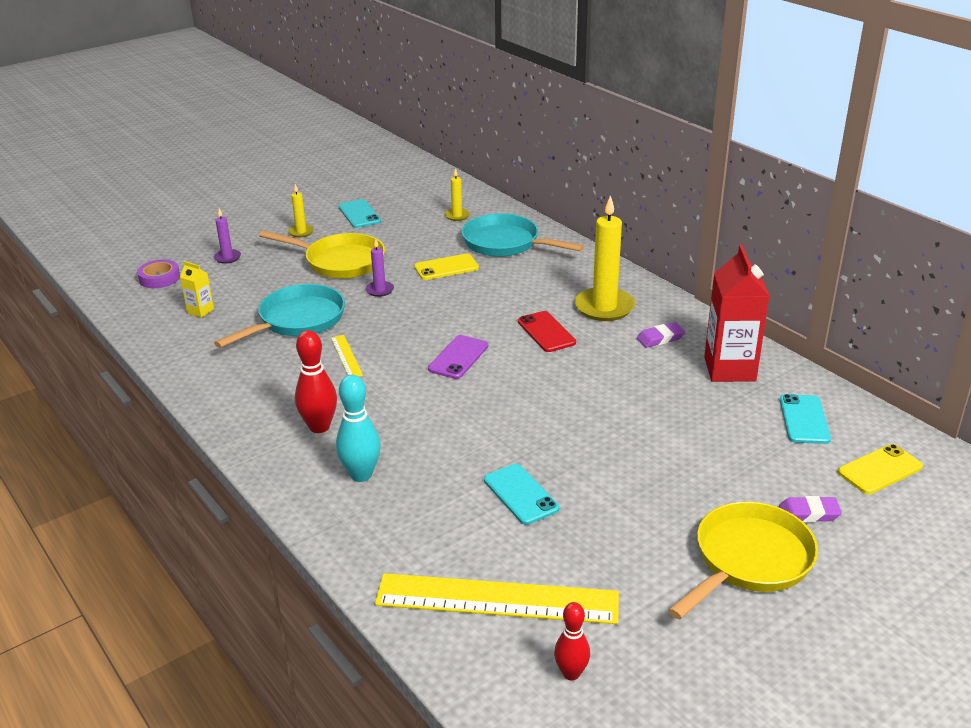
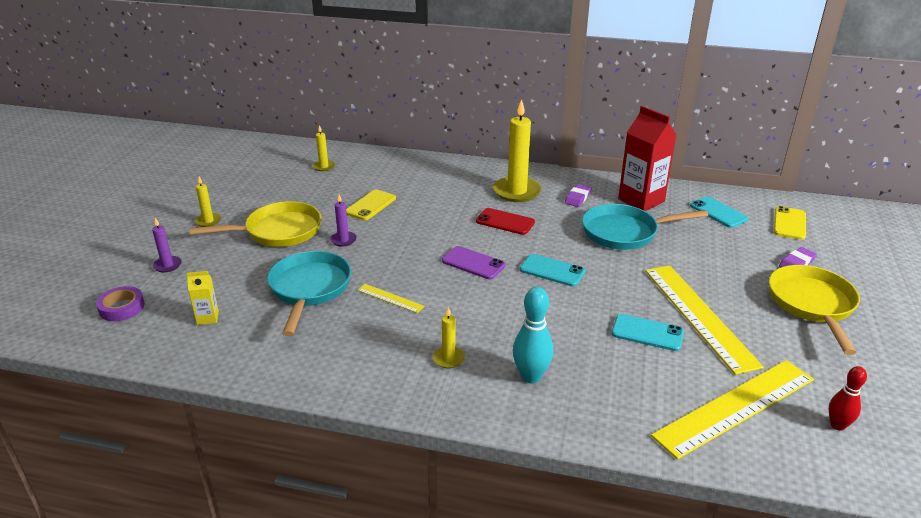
camera: 40 degrees left, 0 degrees up
(319, 427) = (448, 359): red bowling pin -> yellow candle
(359, 214) = (241, 191): turquoise phone -> turquoise phone (552, 270)
(458, 357) = (473, 263): purple phone -> purple phone turned 45 degrees counterclockwise
(505, 243) = (389, 174): turquoise pan -> turquoise pan (624, 232)
(599, 506) = (699, 316): none -> yellow ruler

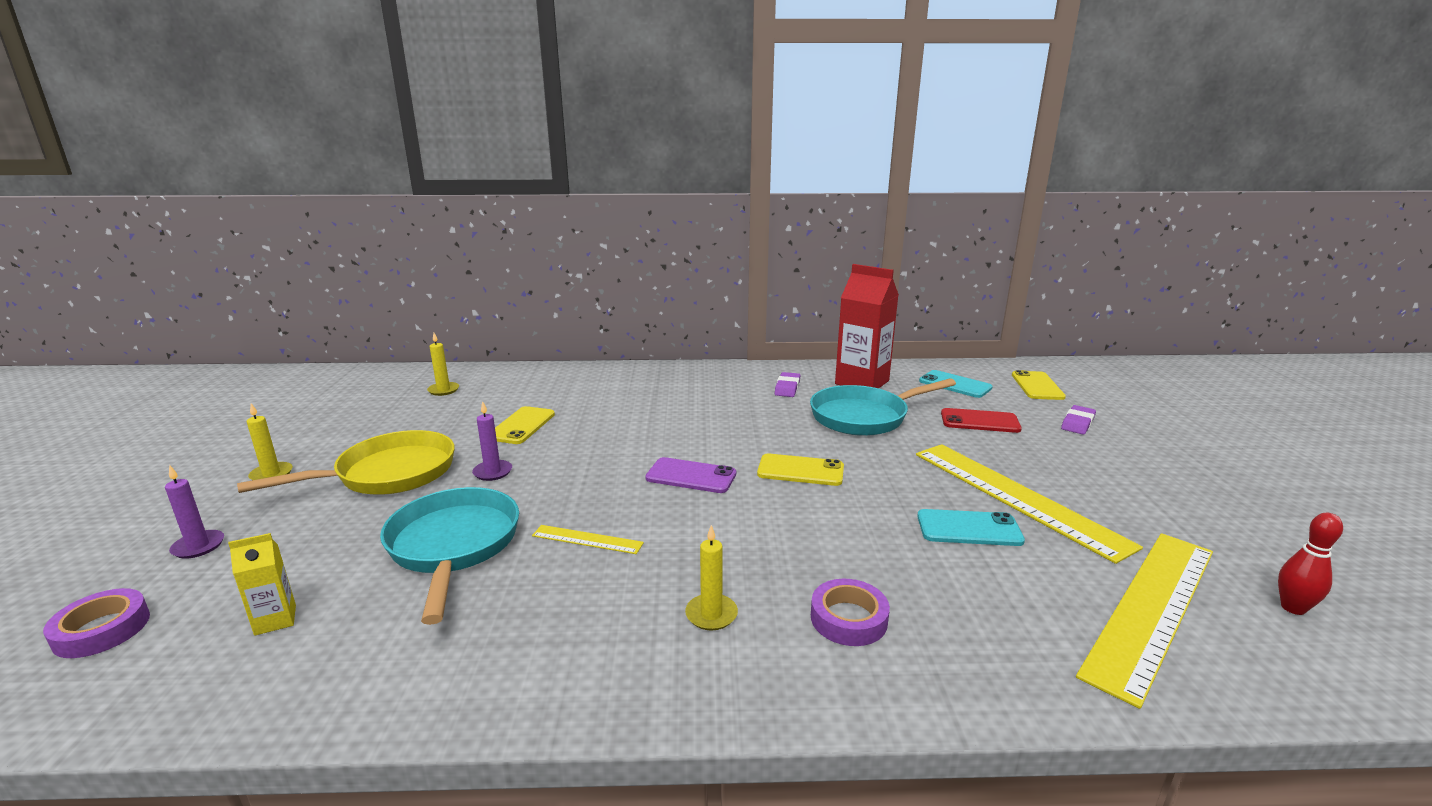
camera: 15 degrees left, 10 degrees down
(505, 222) = (711, 423): red phone -> red phone (980, 421)
(517, 192) = (710, 390): yellow candle -> none
(531, 376) = (848, 618): turquoise bowling pin -> purple tape
(552, 270) = (800, 470): turquoise phone -> yellow phone
(812, 304) = (1131, 464): yellow pan -> none

